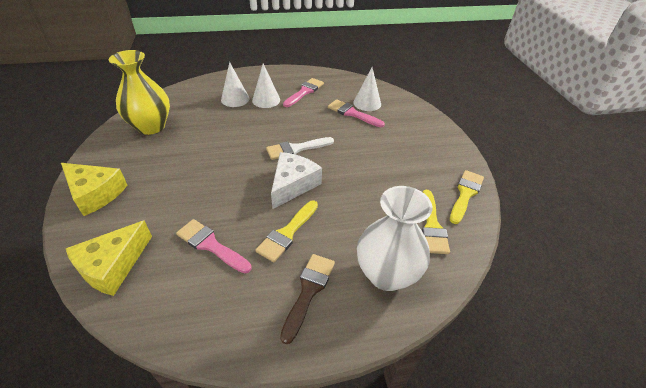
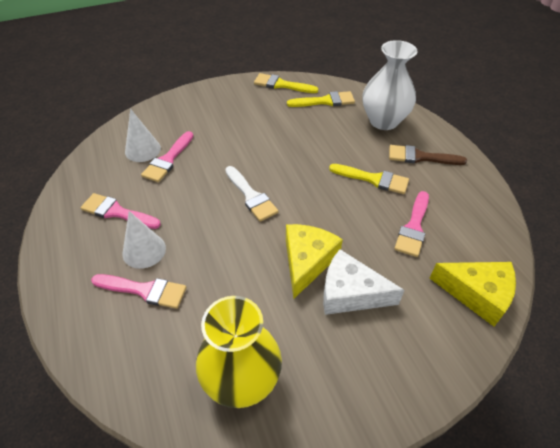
camera: 100 degrees left, 5 degrees up
(95, 193) = (402, 372): yellow cheese -> yellow cheese (307, 261)
(235, 99) = (144, 290): white cone -> pink brush
(293, 185) = (311, 187): white cheese -> white cheese (350, 293)

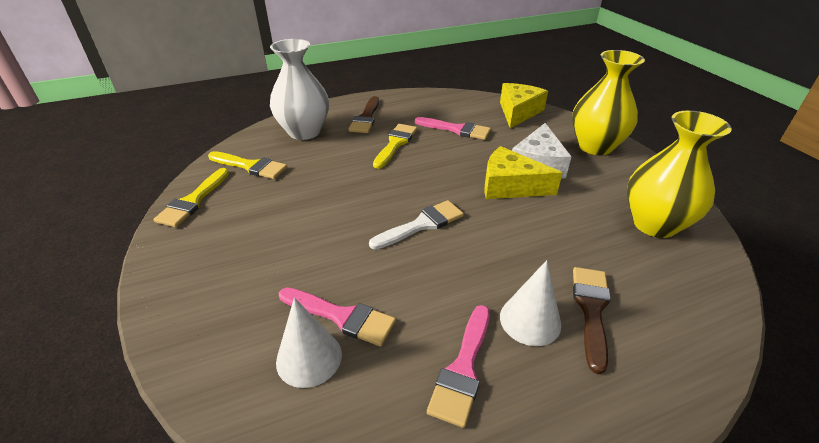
camera: 90 degrees left, 10 degrees down
(144, 290) = (591, 310): pink brush -> brown brush
(325, 101) = (251, 166): yellow brush -> yellow brush turned 120 degrees clockwise
(401, 367) = (595, 146): none -> yellow vase

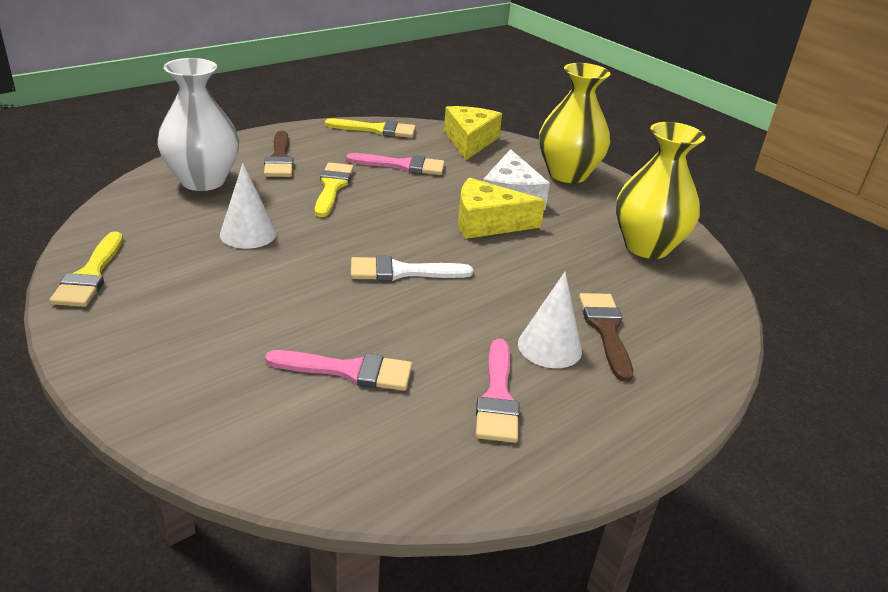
camera: 20 degrees left, 5 degrees down
(251, 166) = (149, 228): yellow brush -> yellow brush (377, 130)
(309, 357) = (330, 412): white cone -> white cone (248, 233)
(422, 224) = (402, 272): white brush -> white brush turned 135 degrees counterclockwise

